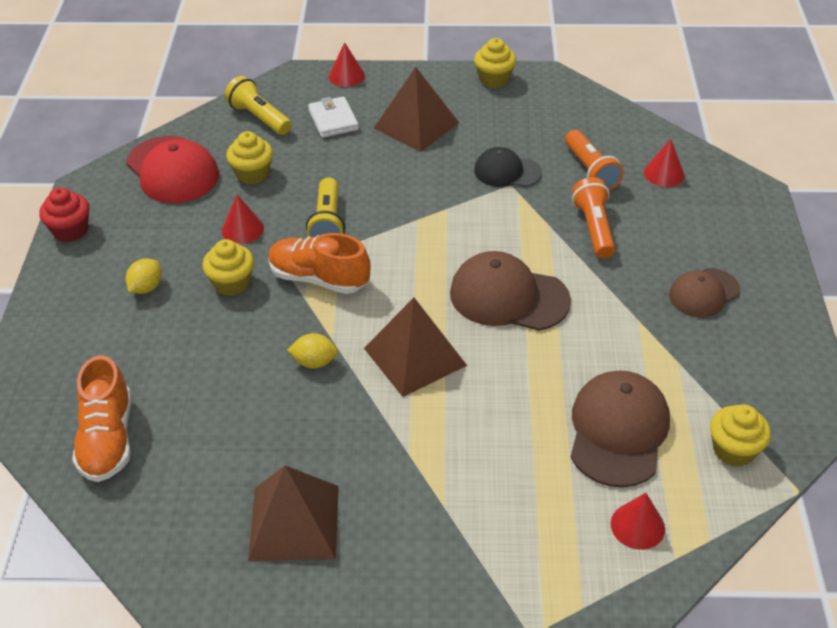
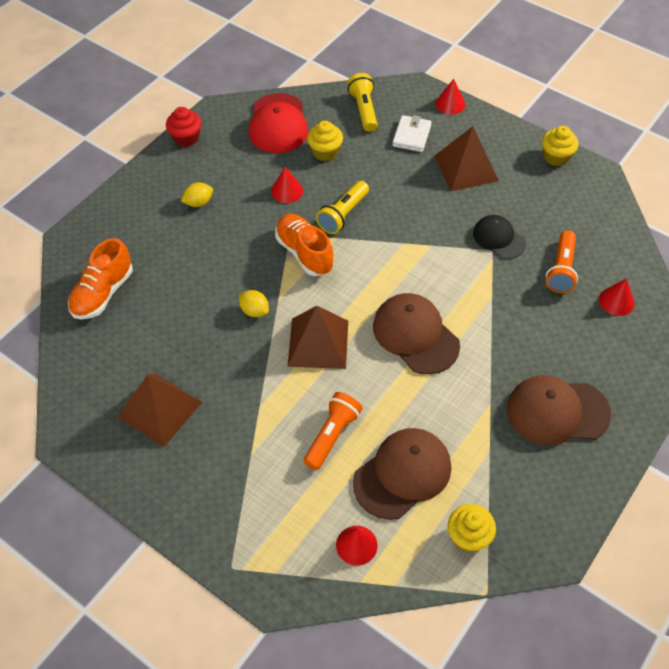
camera: 35 degrees right, 10 degrees up
(232, 283) = (250, 227): yellow cupcake -> none
(594, 228) = (522, 316): orange flashlight -> orange flashlight (332, 435)
(704, 293) = (557, 411): brown cap -> brown cap, size x1.60

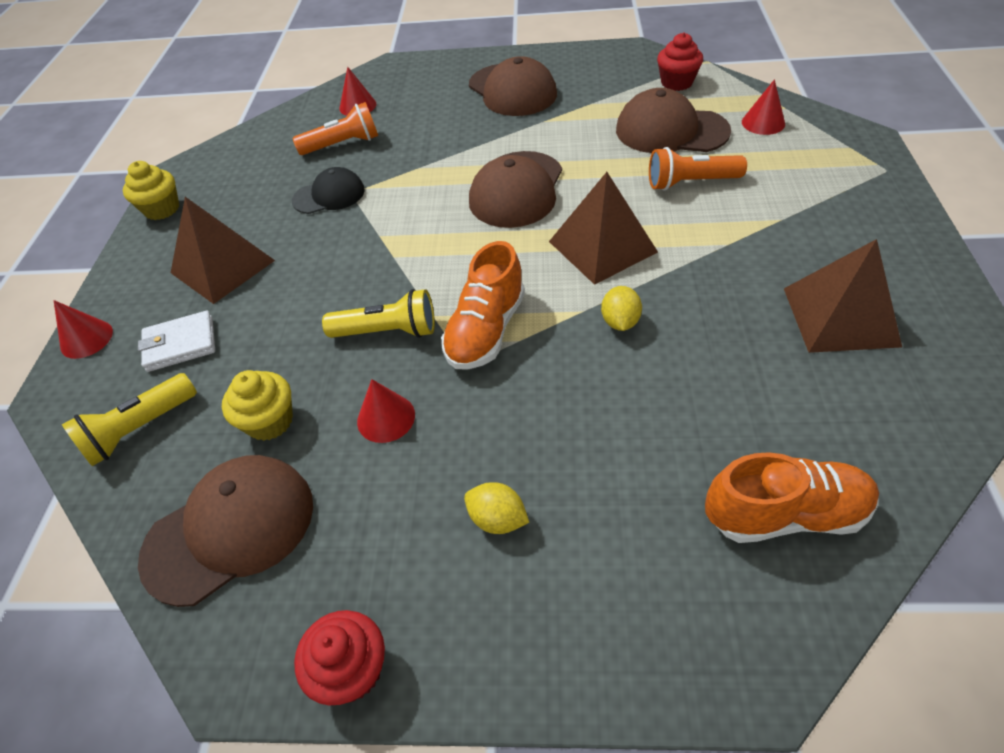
camera: 120 degrees left, 5 degrees down
(278, 124) = (230, 529): red cap -> brown cap
(468, 536) = (676, 83): yellow cupcake -> red cupcake
(499, 238) = (329, 195): black cap -> black cap turned 120 degrees counterclockwise

